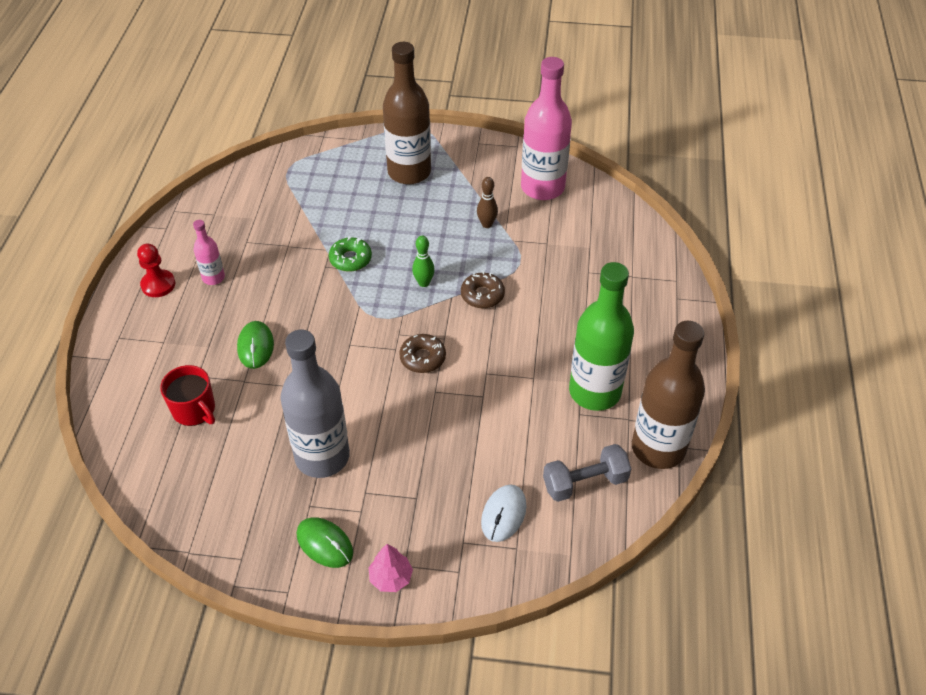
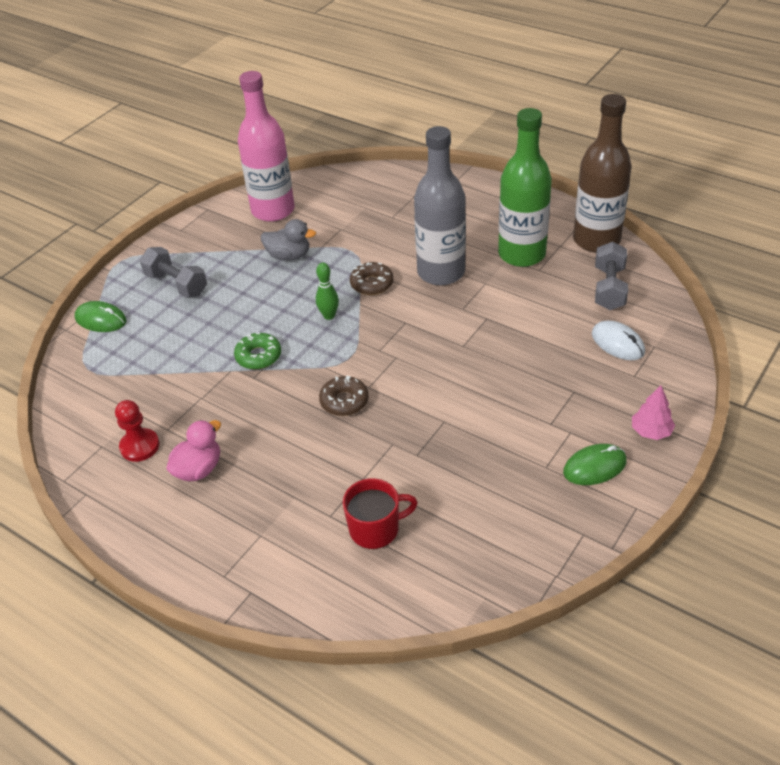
camera: 60 degrees left, 5 degrees down
(158, 284) = (170, 521): red pawn -> red pawn (140, 446)
(213, 278) = (198, 469): pink bottle -> pink duck
(255, 346) = (322, 457): green mouse -> green mouse (101, 319)
(322, 457) = (494, 442): grey bottle -> grey bottle (441, 272)
(409, 172) = (176, 284): brown bottle -> grey dumbbell
(422, 358) = (419, 342): brown donut -> brown donut (344, 401)
(486, 224) = (289, 256): brown bowling pin -> grey duck

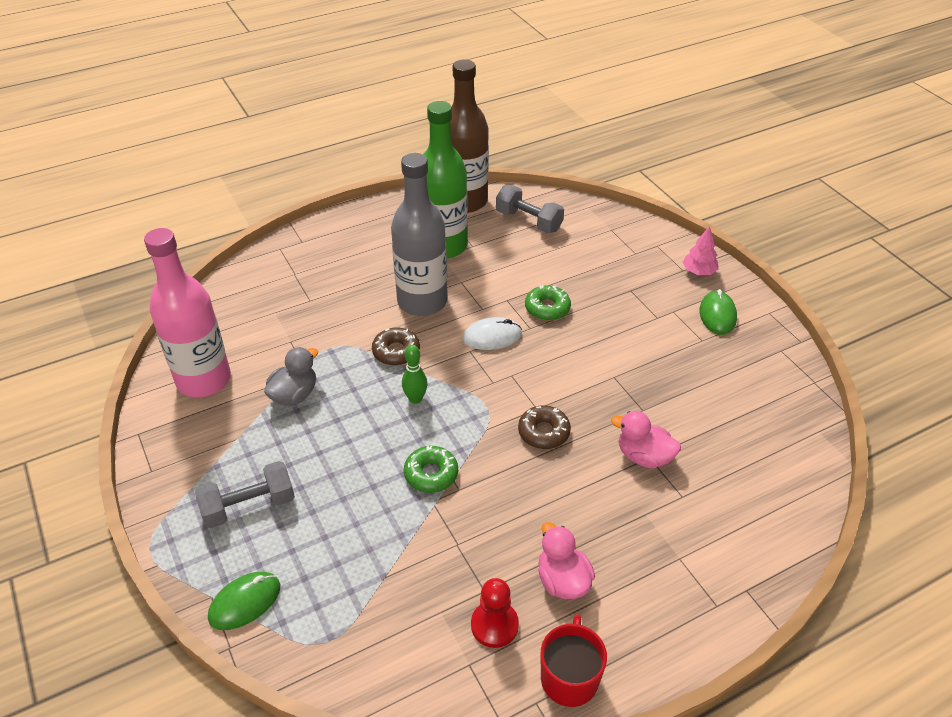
camera: 65 degrees left, 0 degrees up
(359, 474) = (644, 456): none -> pink duck
(375, 529) = (714, 470): red mug -> red mug (569, 677)
(497, 346) = (547, 308): none -> green donut
(618, 343) = (594, 245): white mouse -> white mouse (492, 336)

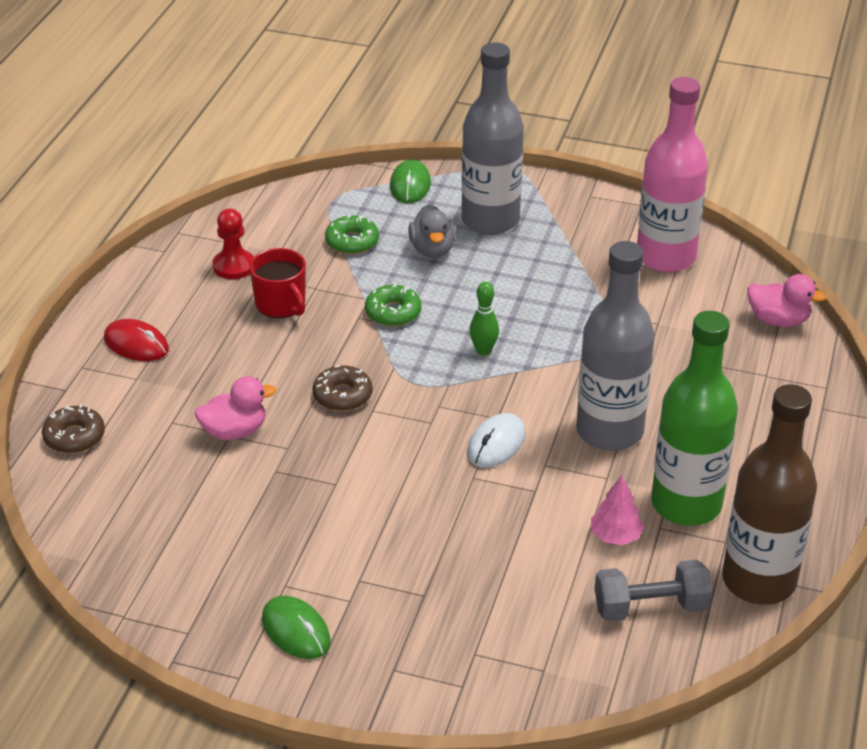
camera: 135 degrees right, 5 degrees down
(249, 506) = (490, 220): grey dumbbell -> grey bottle
(294, 395) = (581, 292): grey duck -> grey duck (432, 249)
(396, 352) = (558, 374): brown donut -> brown donut (74, 437)
(547, 308) = (483, 509): green donut -> green donut (352, 242)
(562, 580) = (213, 314): pink duck -> pink duck (778, 320)
(569, 677) = (154, 272): red mug -> red mug (281, 304)
(653, 596) = (136, 344): none -> red mouse
(698, 271) = (373, 680): pink tree -> pink tree (615, 536)

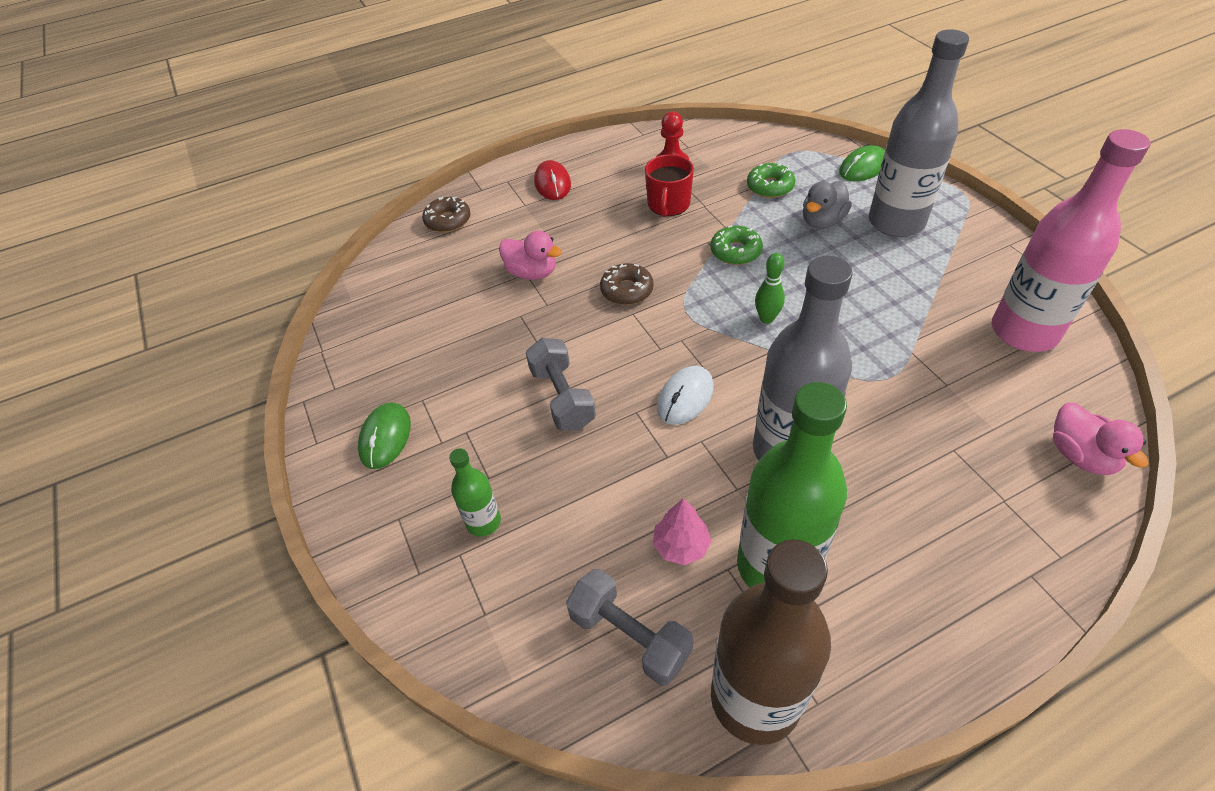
camera: 50 degrees right, 10 degrees up
(402, 505) = (562, 397): none -> grey dumbbell
(462, 622) = (483, 522): none -> green bottle
(496, 444) = (685, 397): white mouse -> white mouse turned 45 degrees counterclockwise

